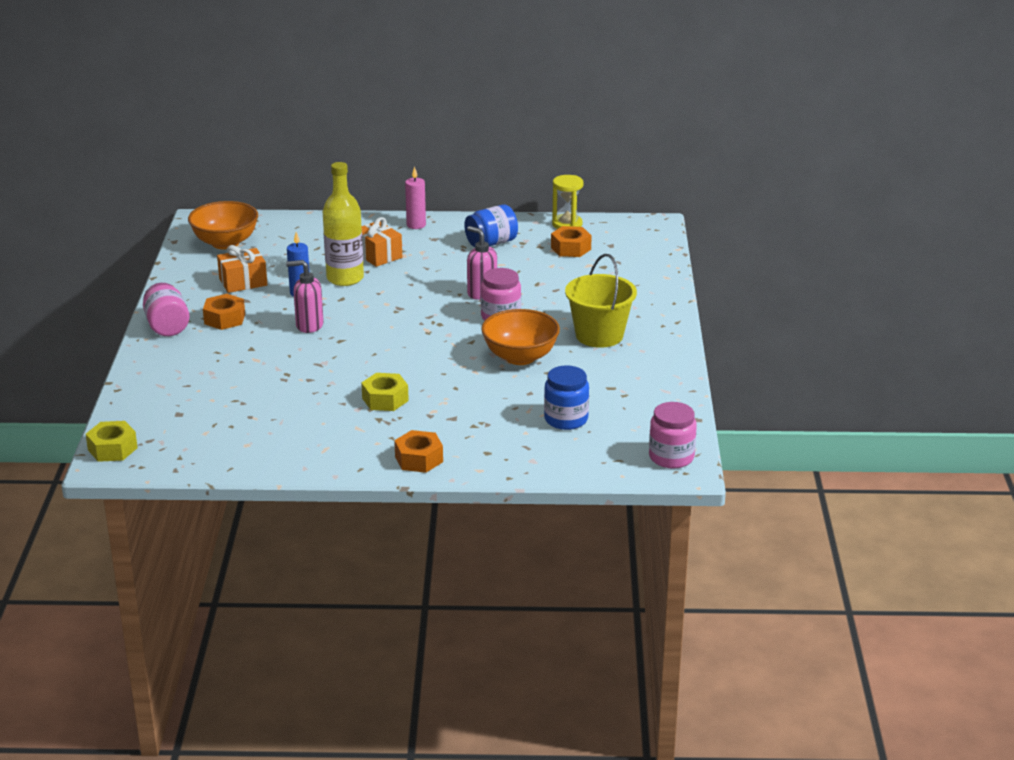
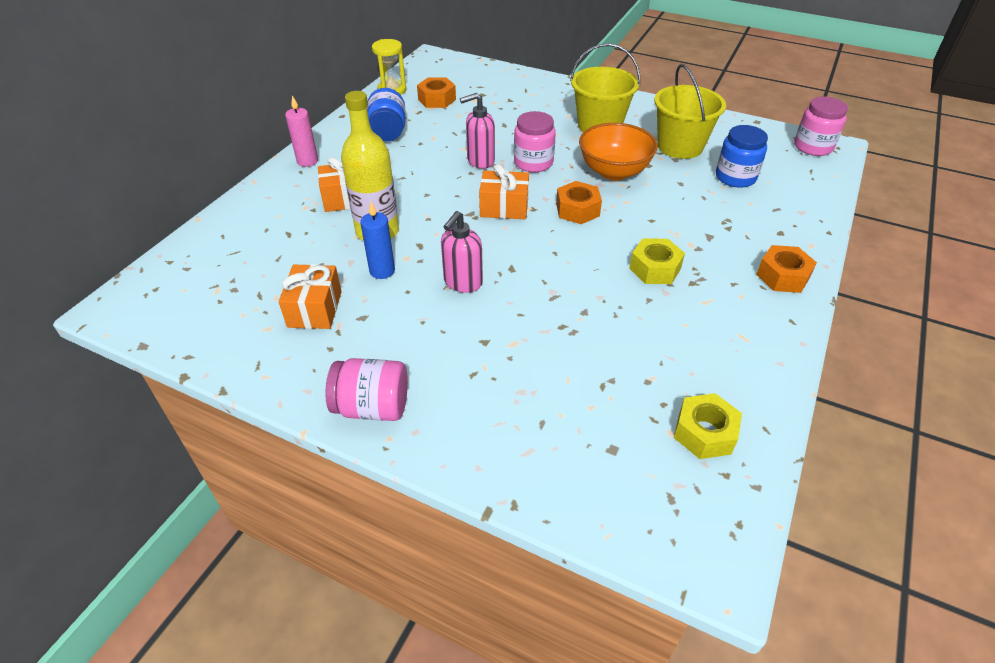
camera: 65 degrees left, 15 degrees up
(112, 449) = (681, 549): yellow nut -> yellow nut (704, 433)
(224, 319) = (394, 347): orange nut -> orange nut (577, 210)
(225, 243) = (199, 300): orange bowl -> none
(419, 319) = (504, 207): none -> orange gift
(599, 383) = (680, 146): none -> yellow bucket

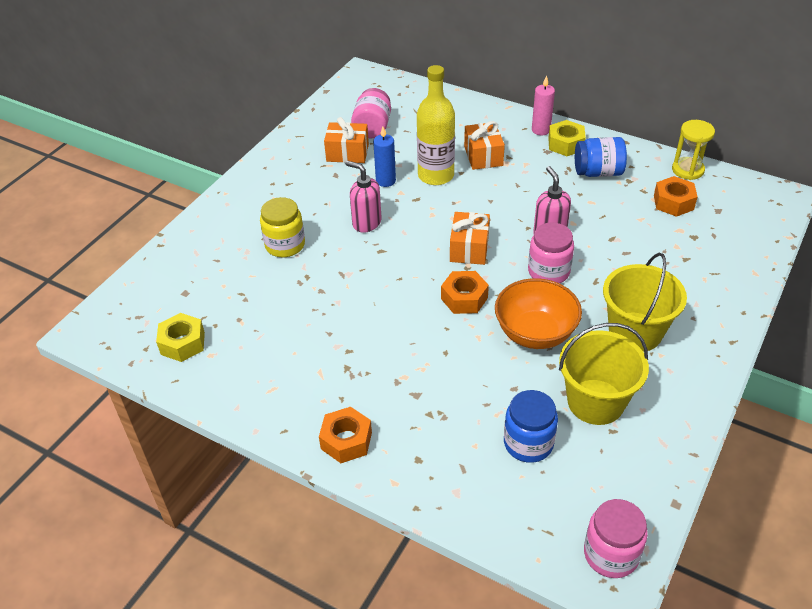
camera: 95 degrees right, 0 degrees up
(372, 407) = (251, 184): pink jar -> pink jar (372, 127)
(507, 353) = (285, 245): none -> yellow jar
(655, 268) = (369, 343): yellow nut -> yellow nut (565, 144)

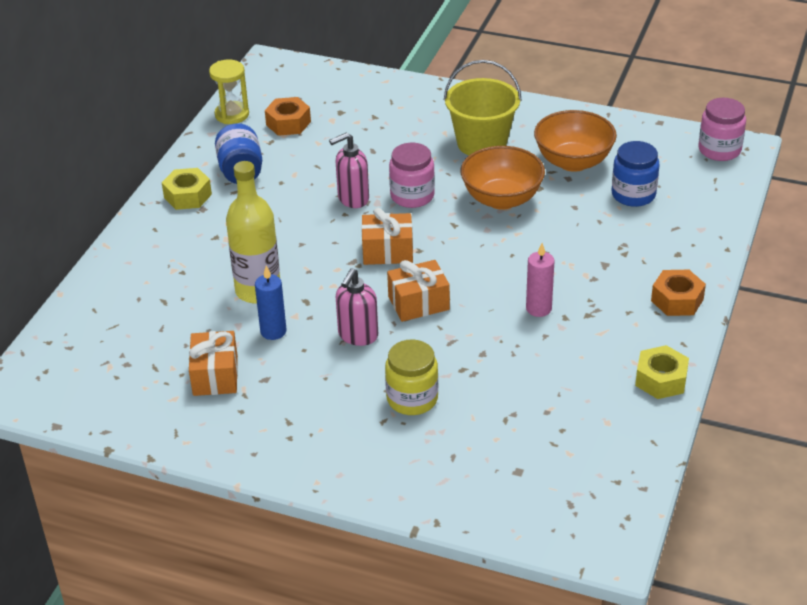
camera: 100 degrees left, 5 degrees down
(182, 343) = (599, 450): yellow nut -> yellow nut (661, 379)
(372, 127) = (155, 361): pink jar -> none
(464, 298) = (466, 247): orange nut -> none
(483, 156) = (215, 256): orange gift -> orange gift (418, 303)
(541, 130) = (159, 216): pink candle -> pink candle (538, 308)
(595, 402) = (573, 162): yellow bucket -> orange bowl

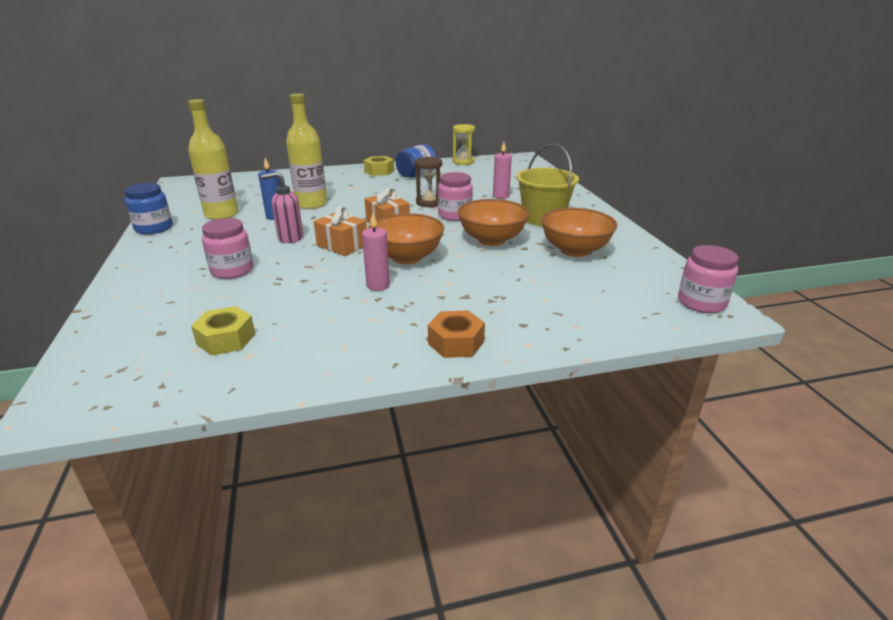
camera: 55 degrees right, 10 degrees down
(215, 376) = (221, 214): orange gift -> yellow bottle
(288, 123) = (476, 173): orange nut -> none
(353, 199) = (429, 202): pink soap dispenser -> brown hourglass
(388, 140) = (500, 196): none -> pink candle
(412, 399) = (232, 270): yellow jar -> pink jar
(492, 269) = (407, 257): none -> orange bowl
(633, 194) = (573, 283): blue jar -> blue jar (154, 228)
(661, 379) = (329, 367): yellow nut -> yellow nut (226, 339)

